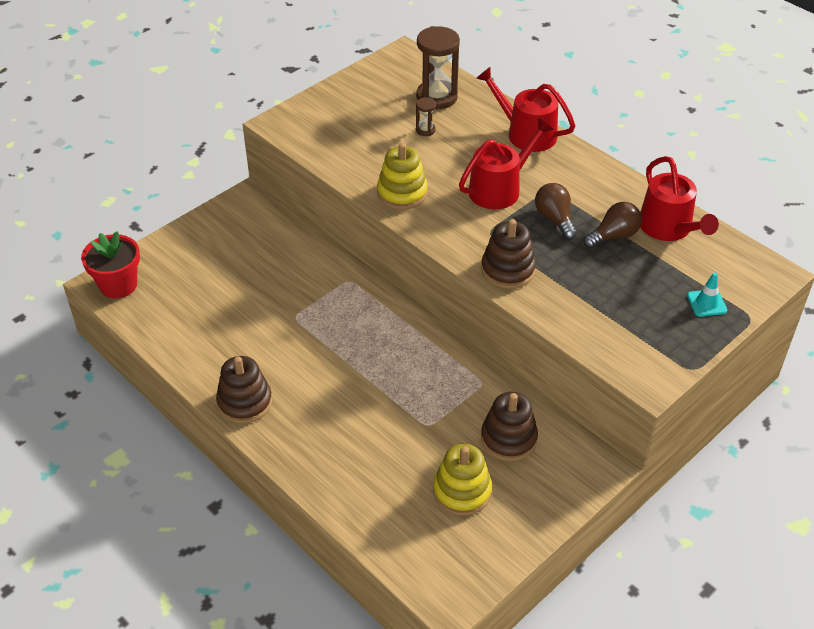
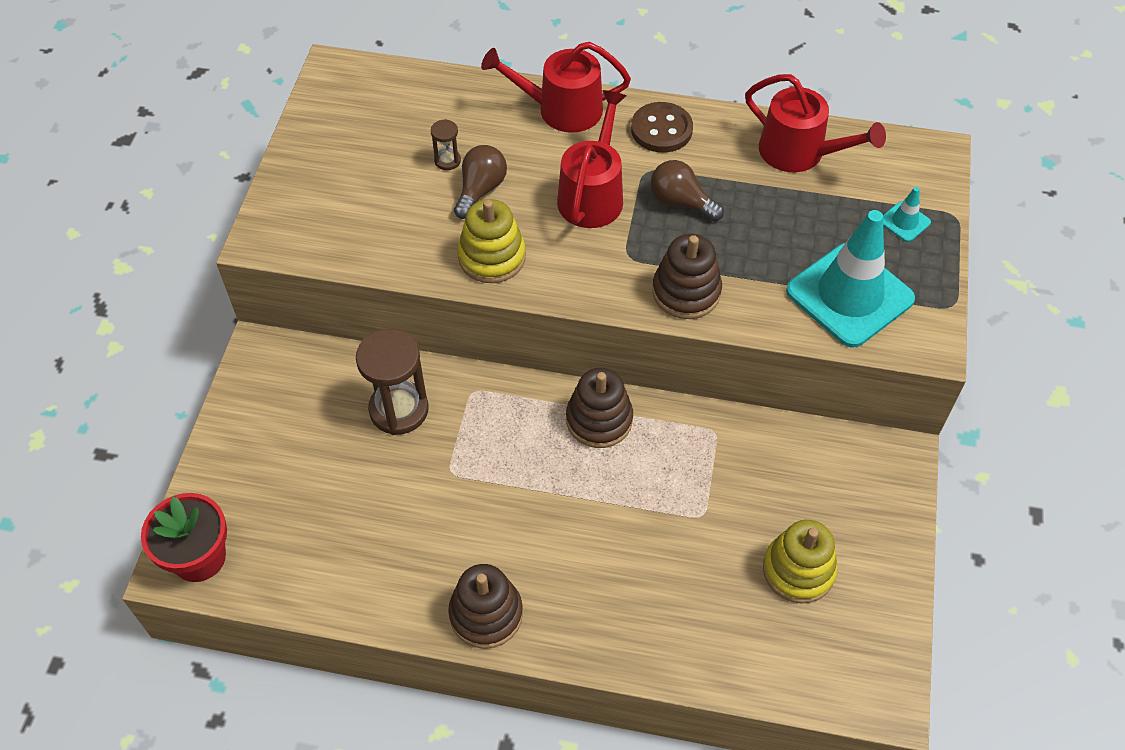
camera: 35 degrees left, 10 degrees up
(436, 97) = (423, 110): brown hourglass -> brown hourglass (399, 410)
(508, 439) = (793, 480): brown stacking toy -> brown stacking toy (599, 420)
(582, 173) = (661, 129): none -> brown button
(613, 236) = (755, 191): brown light bulb -> brown light bulb (480, 190)
(620, 326) = (849, 295): none -> turquoise traffic cone

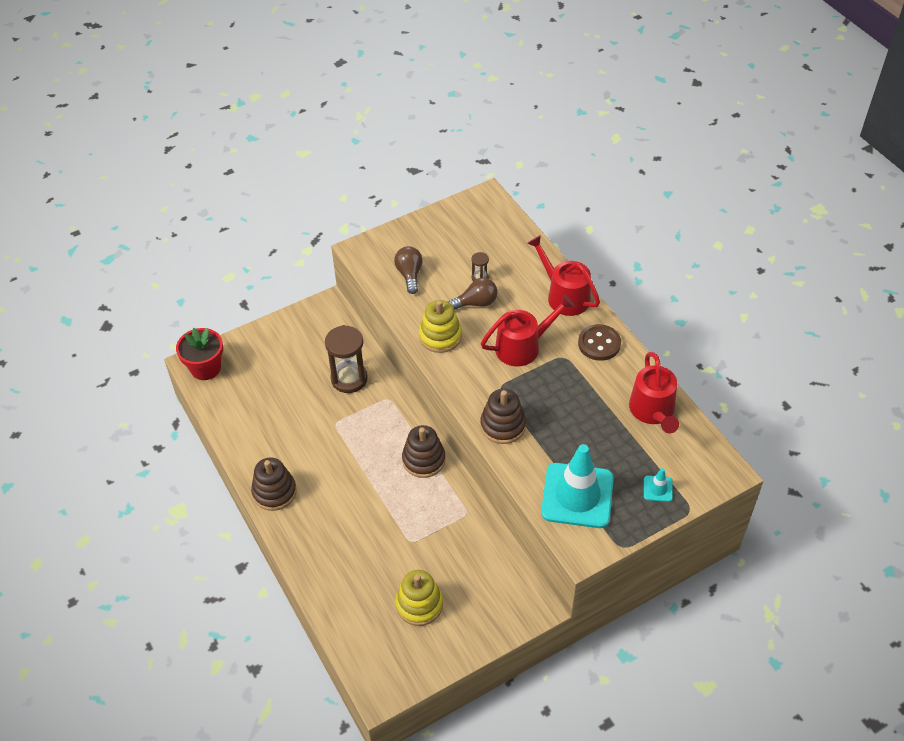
camera: 50 degrees right, 5 degrees down
(681, 202) = (559, 384): brown light bulb -> brown light bulb (409, 275)

